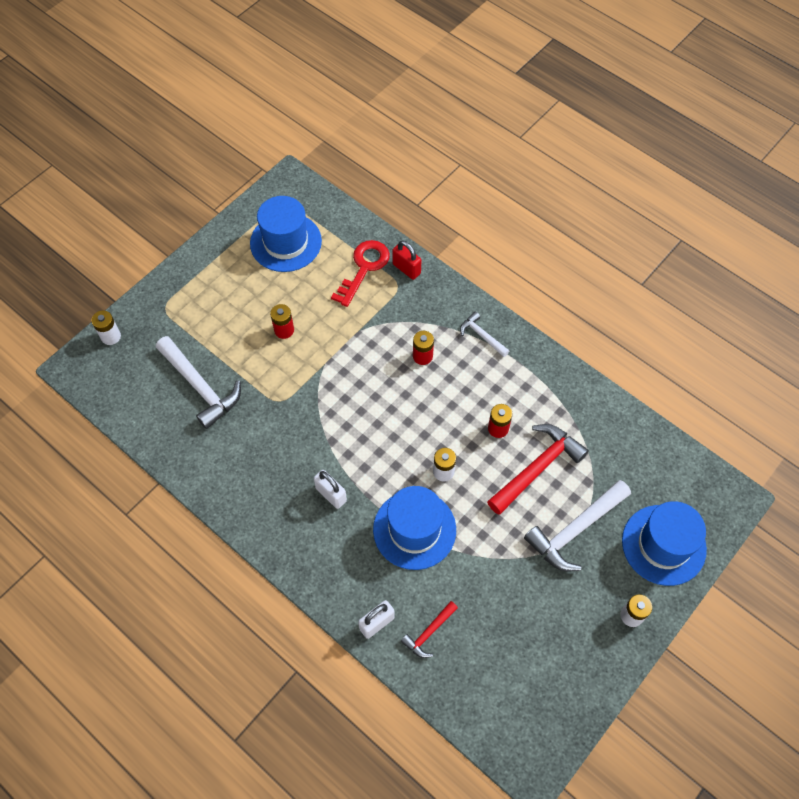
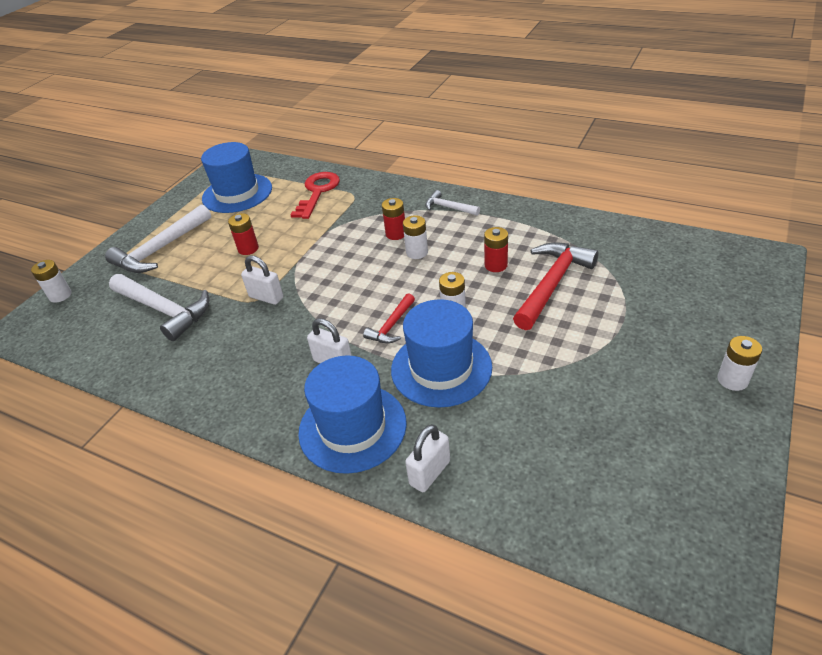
camera: 10 degrees left, 20 degrees down
(290, 400) = (266, 297): none -> white padlock
(406, 269) = (358, 184): red padlock -> none
(429, 633) = (500, 464): red hammer -> red hammer (391, 326)
(434, 388) = (417, 252): none -> white battery
(575, 530) = (621, 322): white hammer -> white hammer (160, 249)
(663, 545) = (723, 310): blue hat -> blue hat (352, 427)

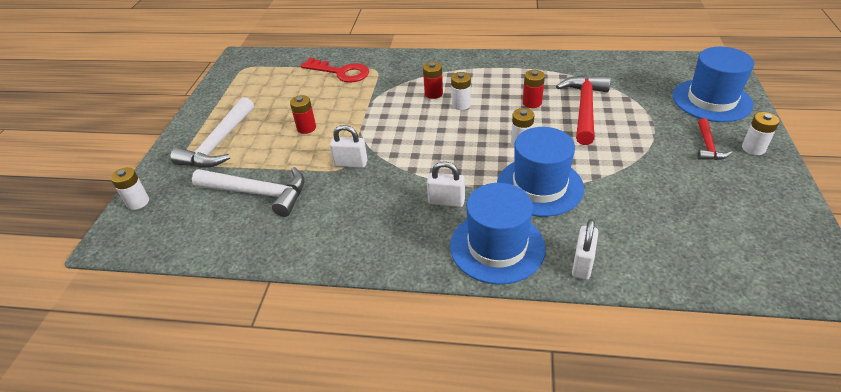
camera: 20 degrees left, 0 degrees up
(237, 193) = (264, 85): blue hat -> blue hat (711, 100)
(317, 192) = (341, 72): red key -> red key turned 120 degrees clockwise
(391, 326) = (477, 163): red hammer -> red hammer (708, 146)
(448, 207) = (464, 67): white hammer -> none

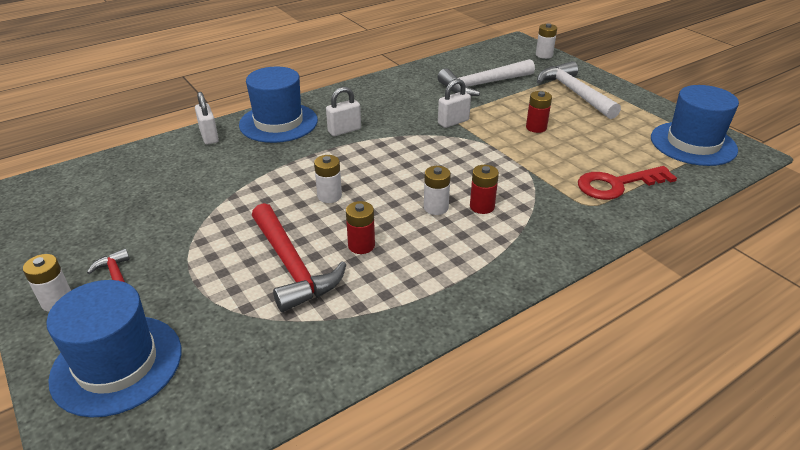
camera: 135 degrees right, 5 degrees down
(539, 186) = (279, 168): blue hat -> blue hat (693, 143)

